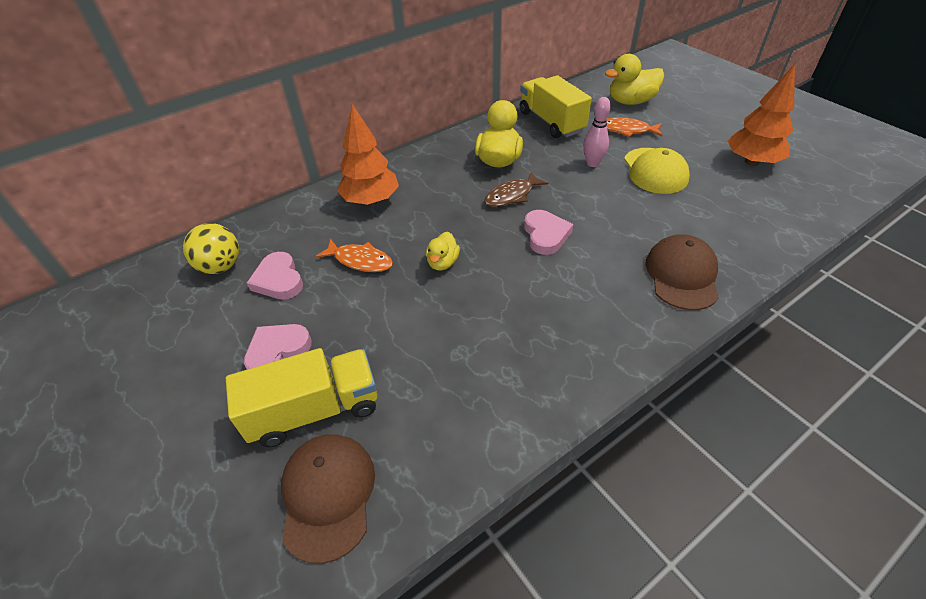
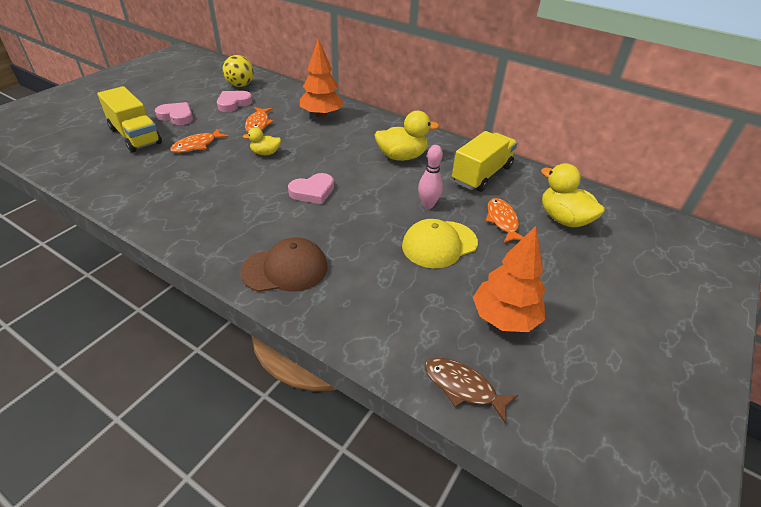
camera: 65 degrees right, 5 degrees down
(328, 495) = (80, 151): brown cap -> none
(387, 331) = (197, 145): none -> orange fish
(512, 195) = (356, 169): brown fish -> brown fish (463, 387)

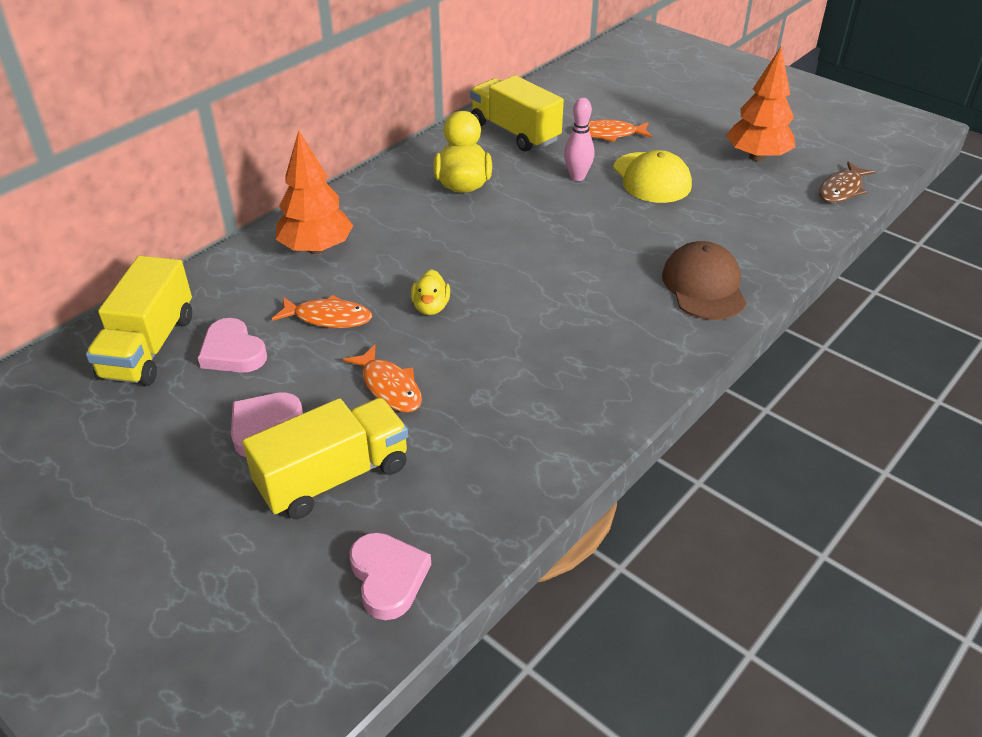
camera: 80 degrees left, 0 degrees up
(240, 85) = (149, 347): yellow ball -> yellow truck
(312, 192) = (543, 262): pink heart -> pink heart (388, 578)
(563, 219) = (605, 99): yellow duck -> none

